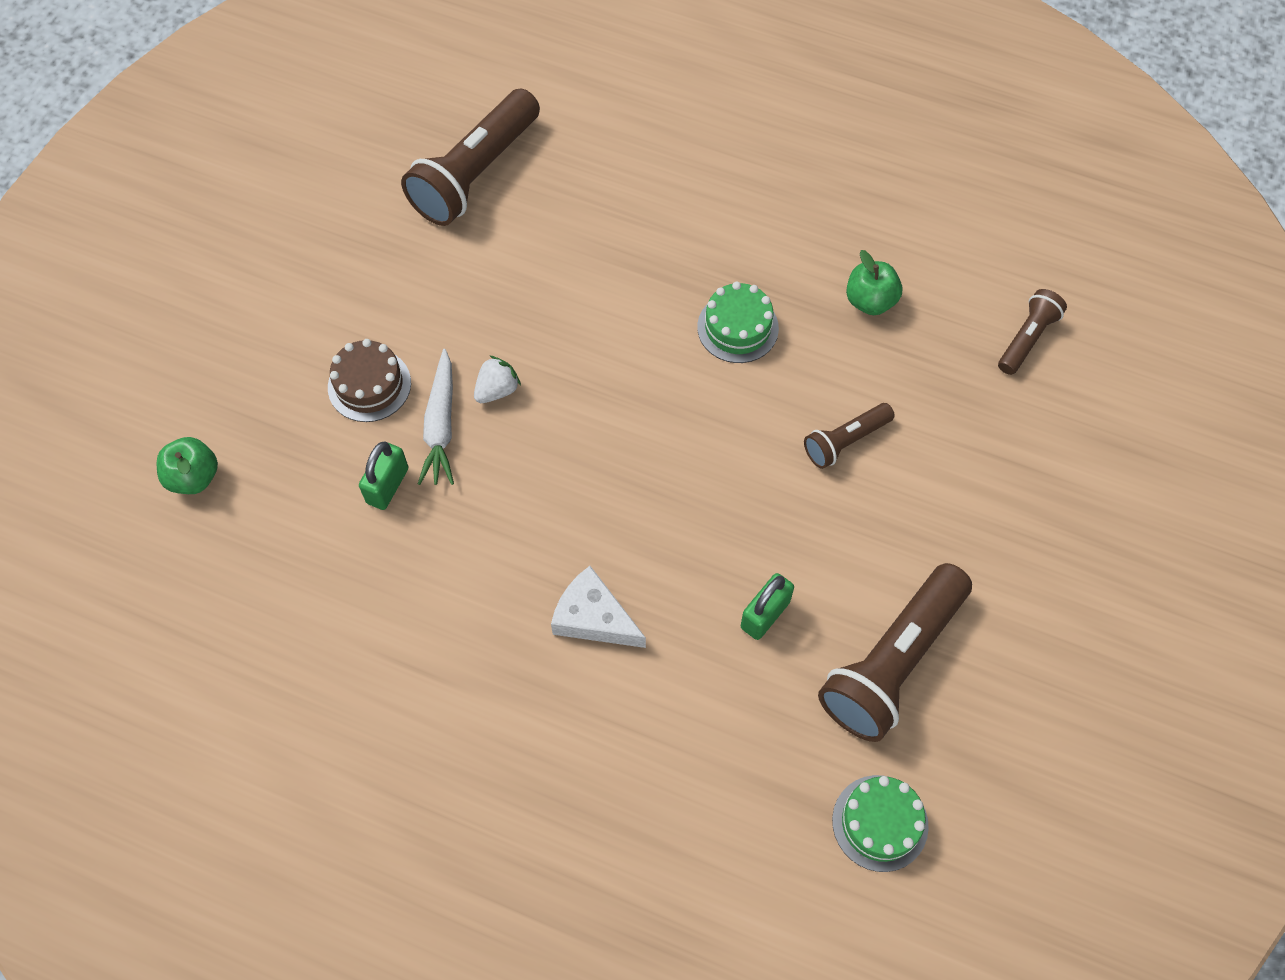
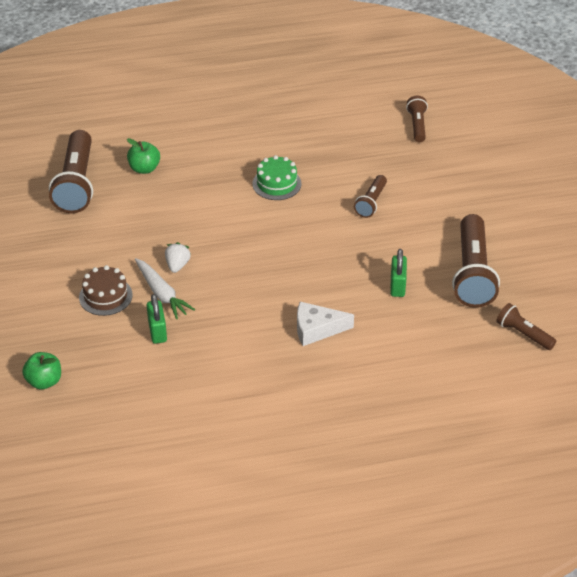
camera: 35 degrees left, 20 degrees down
(870, 301) = (331, 144): green apple -> green apple (144, 168)
(880, 823) = (523, 334): green cake -> brown flashlight

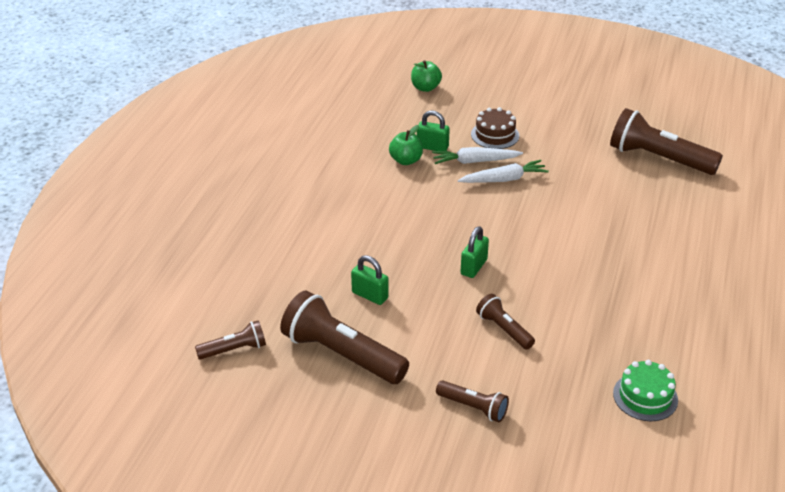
camera: 120 degrees right, 5 degrees down
(144, 168) = (658, 201): green apple -> green apple (406, 160)
(177, 265) = (504, 179): white strawberry -> white carrot
(276, 184) = (580, 275): green cake -> green cake (645, 396)
(314, 242) = (474, 267): none -> green padlock
(316, 329) = (360, 226): white cheese -> none
(417, 125) = (621, 430): brown flashlight -> brown flashlight (473, 407)

